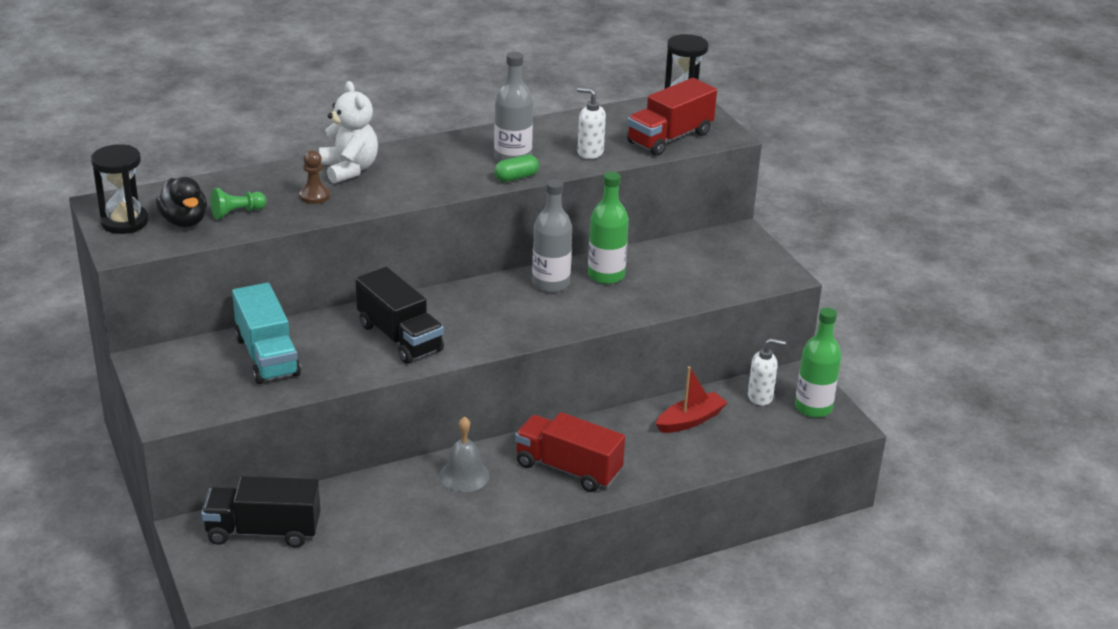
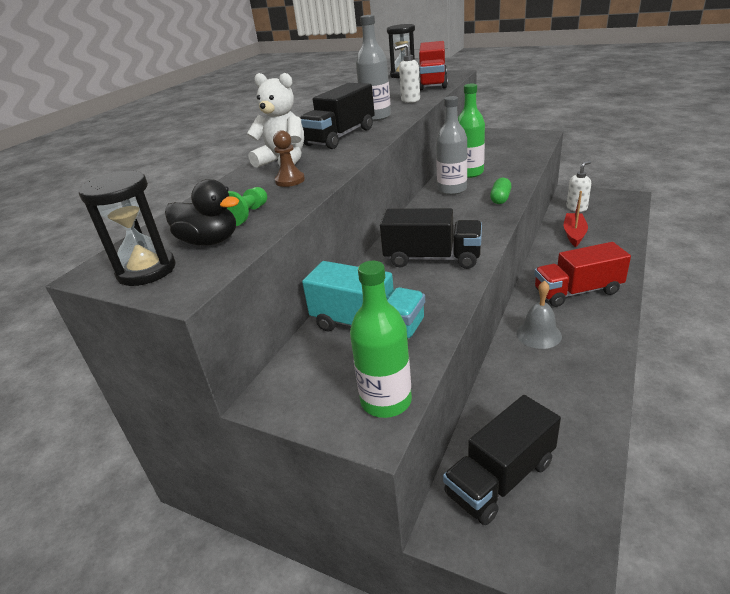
camera: 35 degrees left, 0 degrees up
(437, 167) = (340, 137): none -> black truck
(516, 177) = (399, 120): green capsule -> green capsule (500, 198)
(813, 407) = (604, 199): green bottle -> green bottle (386, 401)

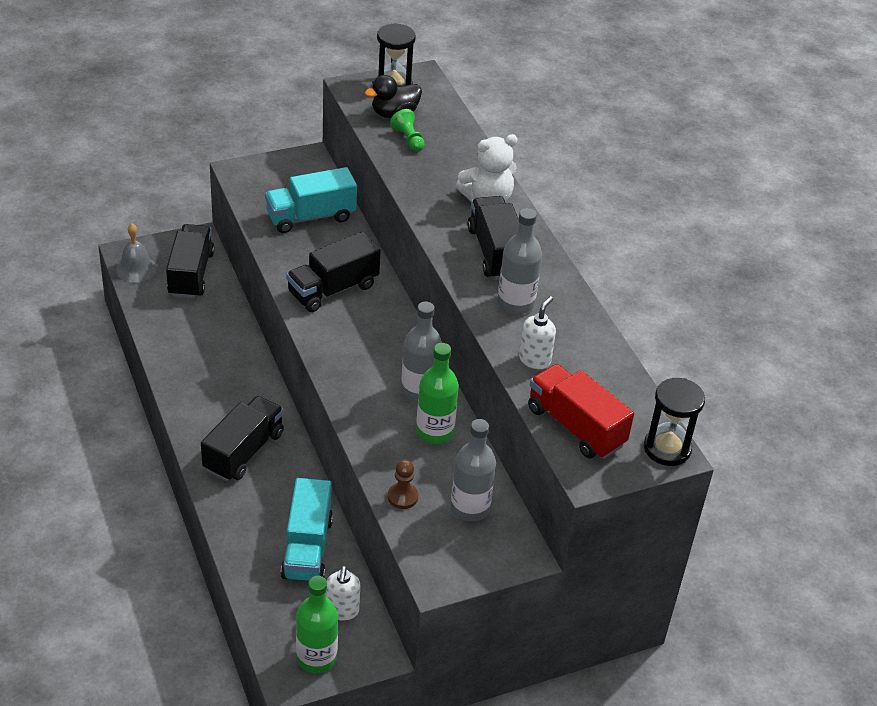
camera: 125 degrees right, 10 degrees up
(290, 180) = (438, 180): brown pawn -> brown pawn (402, 497)
(386, 401) = (247, 185): green bottle -> green bottle (316, 658)
(492, 148) = (470, 508): none -> grey bottle
(500, 198) = (353, 395): green capsule -> none
(538, 334) = (243, 385): grey bell -> grey bell (136, 269)
(574, 234) = (307, 547): red boat -> turquoise truck
(577, 291) = (243, 451): red truck -> black truck

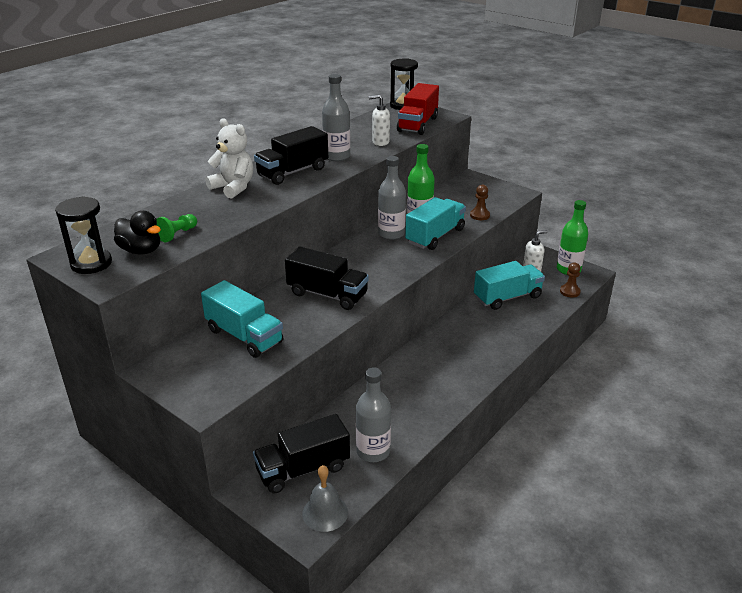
camera: 115 degrees left, 10 degrees down
(243, 451) = (466, 350): black truck -> none
(268, 621) = (570, 291): none -> brown pawn
(383, 425) = (435, 236): none -> turquoise truck
(470, 508) = (461, 197): grey bottle -> grey bottle (373, 451)

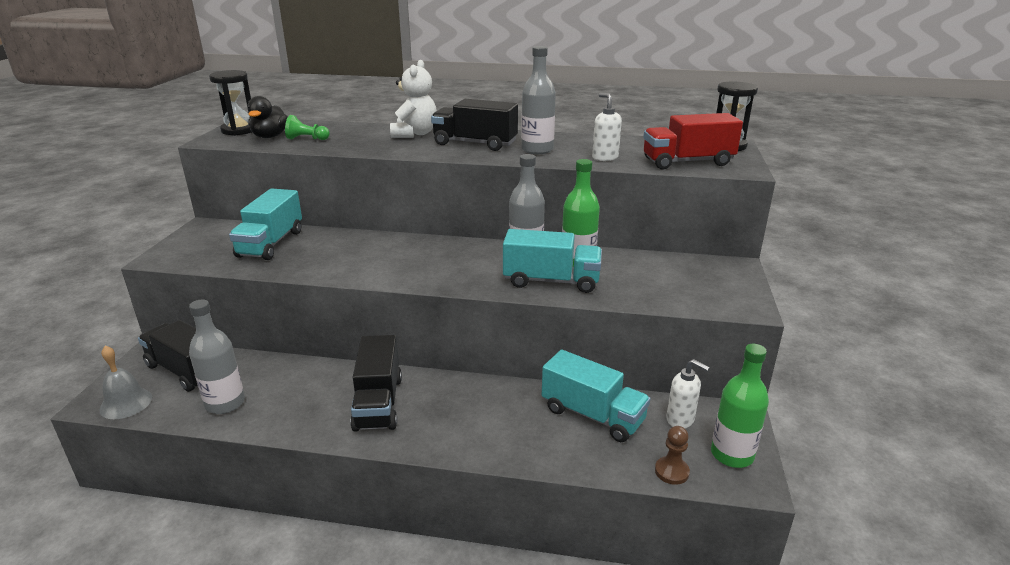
camera: 60 degrees right, 5 degrees down
(327, 294) = (368, 258): black truck -> black truck (378, 403)
(479, 215) = (642, 295): brown pawn -> none

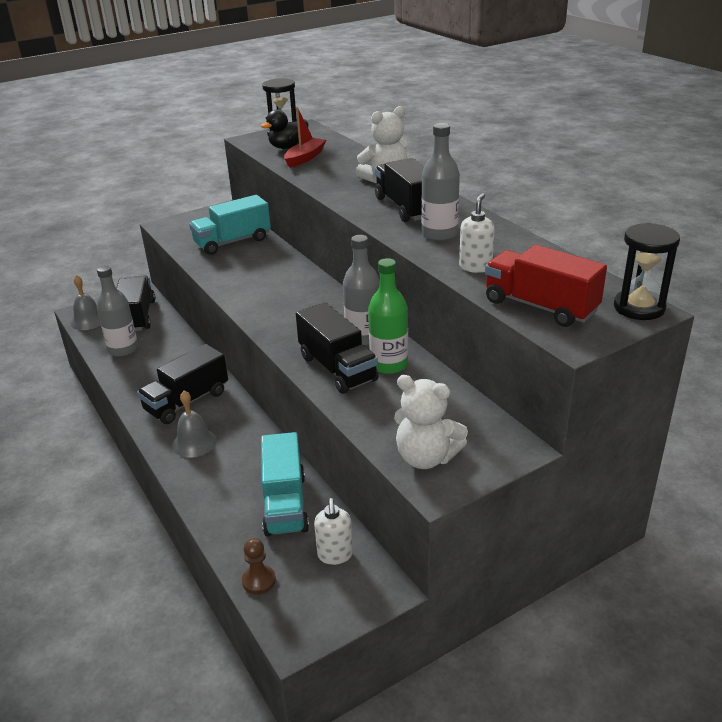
camera: 50 degrees right, 5 degrees up
(307, 139) = (305, 158): green pawn -> red boat
(445, 425) = (194, 443): none -> grey bell
(551, 281) = (337, 368): turquoise truck -> black truck
(710, 297) = (426, 457): none -> white teddy bear
(732, 454) = (319, 607): green bottle -> none

